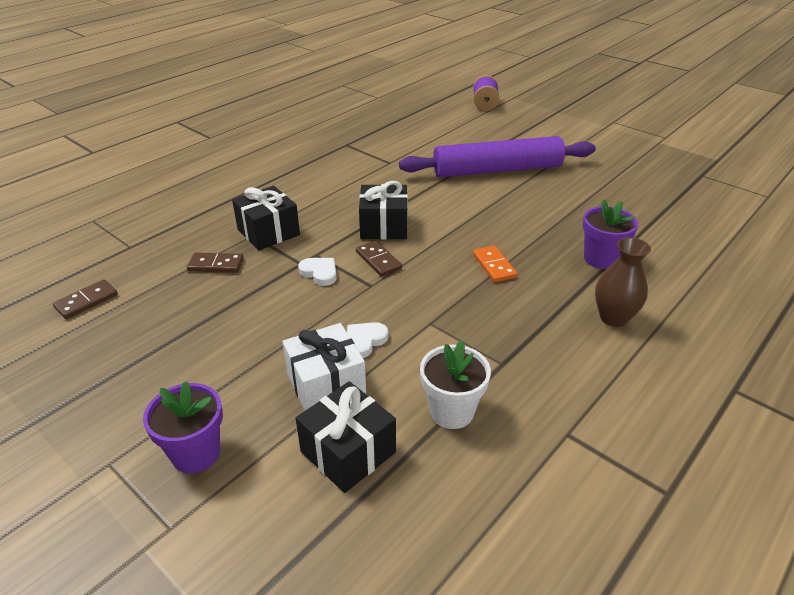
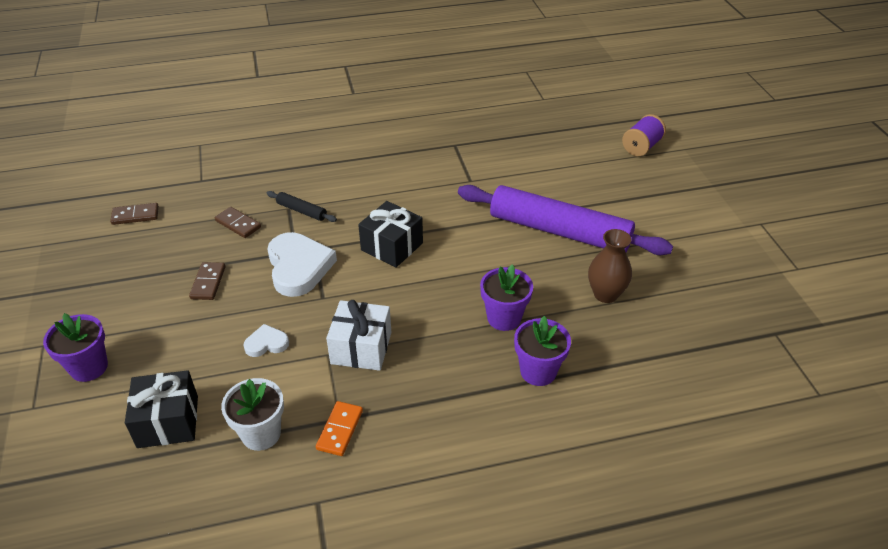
camera: 35 degrees right, 5 degrees up
(268, 232) = (302, 211): black gift -> black rolling pin
(320, 273) = (298, 267): white heart -> white heart, size x2.01
(326, 384) = (207, 363): white gift -> white gift (361, 348)
(378, 260) = (352, 277): brown domino -> brown domino (208, 282)
(494, 266) = (436, 329): orange domino -> orange domino (340, 430)
(532, 237) = (504, 318): none -> purple flower pot
(613, 318) = (475, 432): brown vase -> brown vase (605, 294)

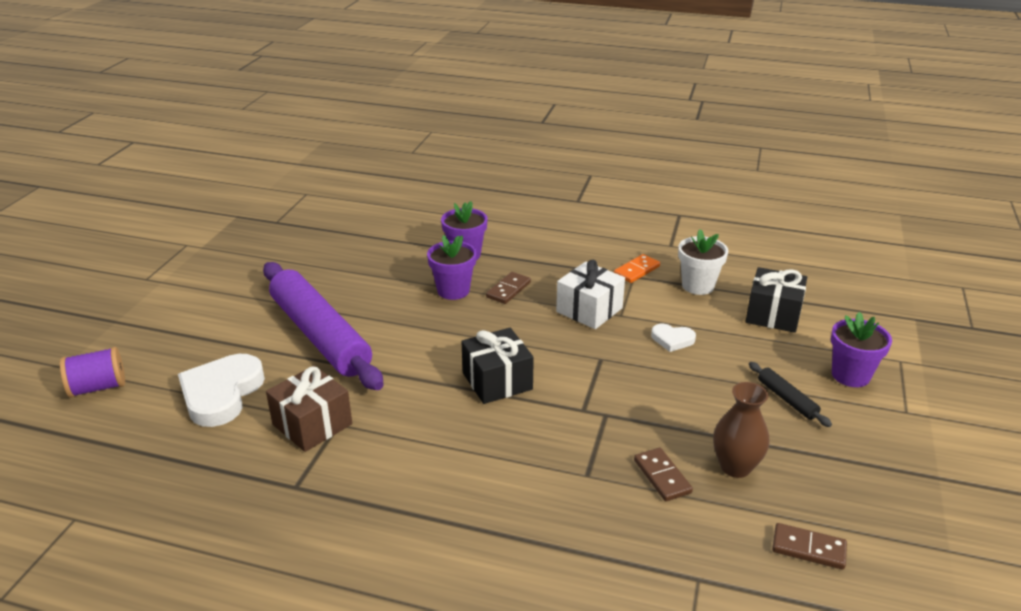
camera: 150 degrees left, 10 degrees down
(208, 282) = (717, 414): brown domino -> brown domino (508, 290)
(298, 267) = (610, 395): white heart -> white heart (221, 394)
(302, 211) = (571, 464): black rolling pin -> black rolling pin (786, 399)
(485, 175) = (312, 424): none -> brown gift
(605, 294) = (353, 278): brown vase -> brown vase (735, 467)

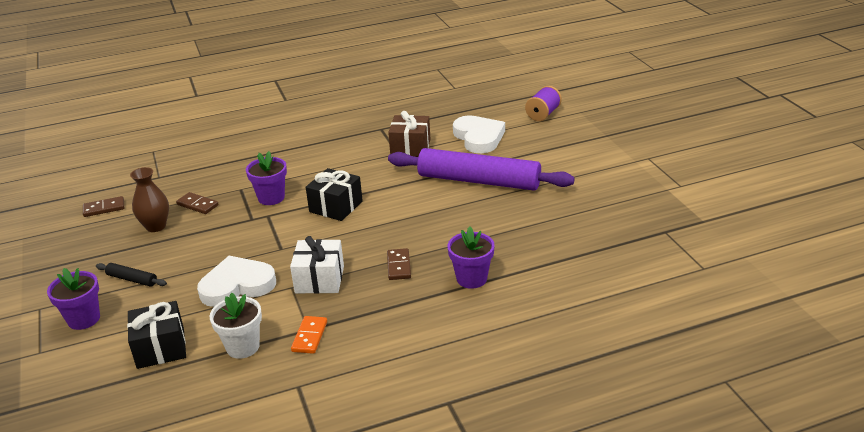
camera: 145 degrees right, 0 degrees up
(453, 290) = (438, 246): purple flower pot -> purple flower pot (271, 198)
(672, 339) = (237, 285): white heart -> white heart, size x2.01

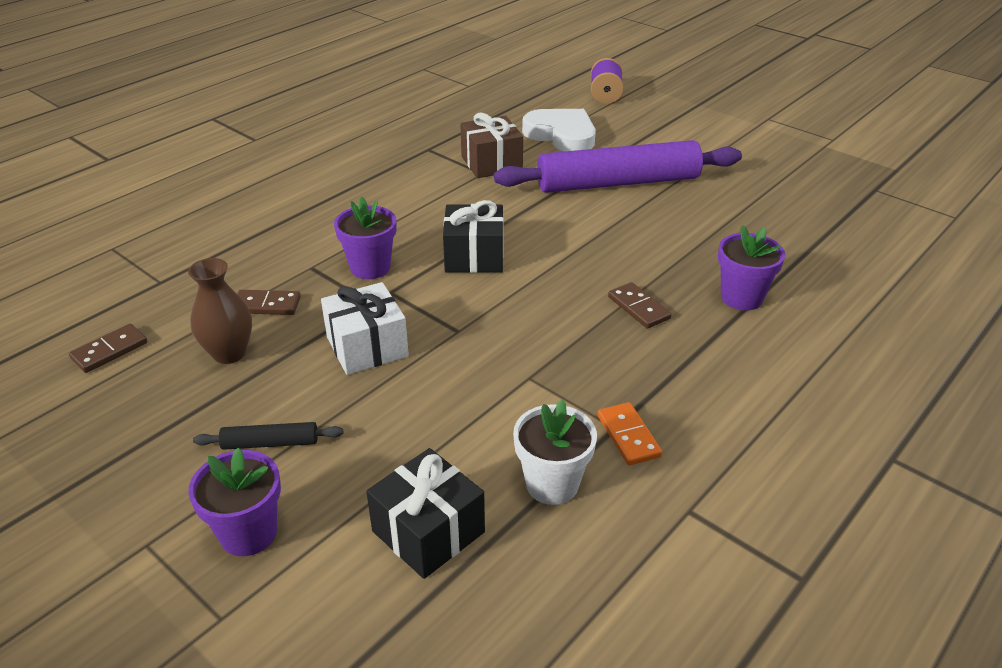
camera: 30 degrees left, 5 degrees up
(237, 285) = (449, 400): white heart -> none
(319, 279) = (556, 355): white gift -> white gift (367, 347)

